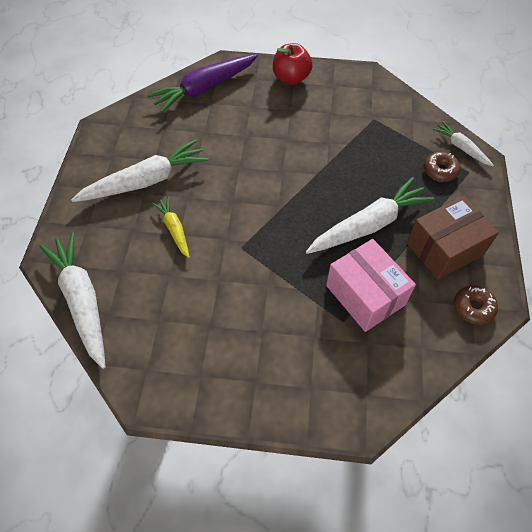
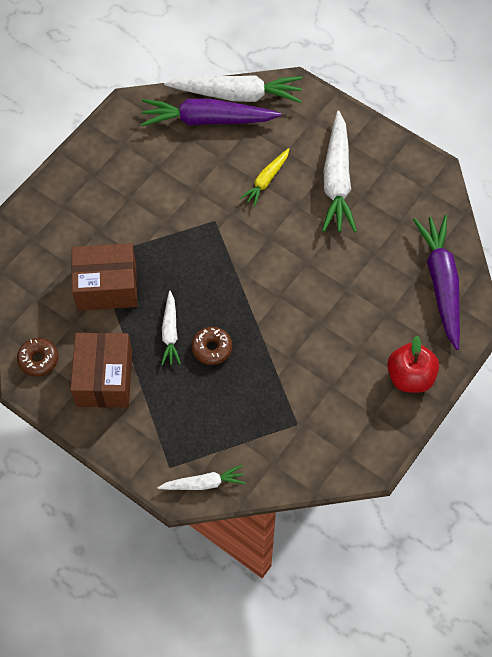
camera: 120 degrees right, 5 degrees up
(128, 311) = (207, 120): none -> purple carrot
(174, 229) = (266, 180): yellow carrot -> yellow carrot turned 120 degrees clockwise
(365, 295) = (107, 286): pink box -> brown box
(369, 225) = (170, 332): white carrot -> white carrot, size x0.54
(440, 170) = (189, 439): brown donut -> brown donut (212, 348)

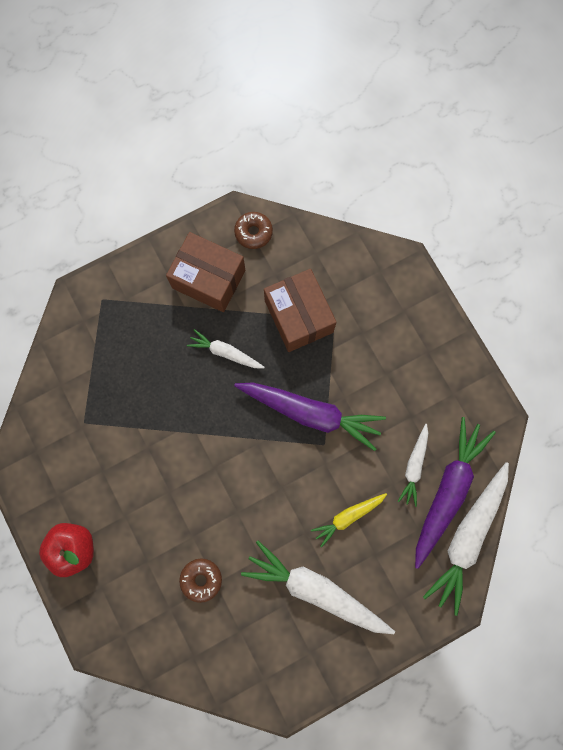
camera: 115 degrees right, 15 degrees up
(107, 286) = (298, 316): brown box -> brown box turned 45 degrees counterclockwise
(203, 483) = (73, 320): white carrot -> white carrot (414, 466)
(212, 348) = (192, 382): brown donut -> brown donut (201, 579)
(266, 180) = (348, 517): yellow carrot -> yellow carrot turned 90 degrees counterclockwise
(441, 283) = (152, 633): purple carrot -> purple carrot (311, 413)

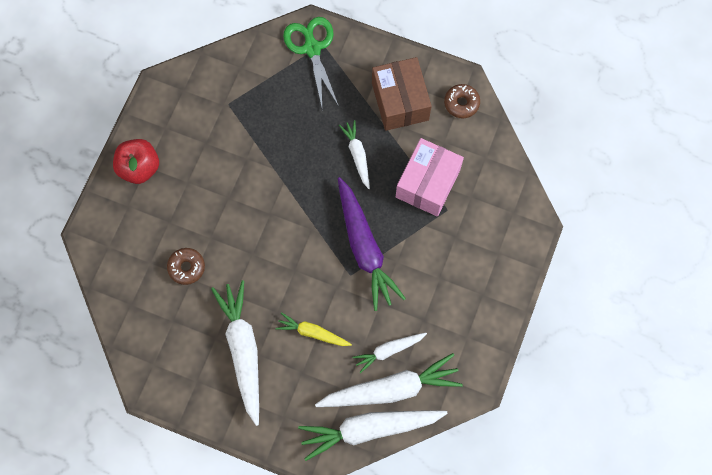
camera: 50 degrees right, 5 degrees down
(96, 310) = (312, 47): none -> green scissors
(298, 316) = (427, 183): brown box -> pink box
(447, 491) = (391, 388): purple carrot -> white carrot

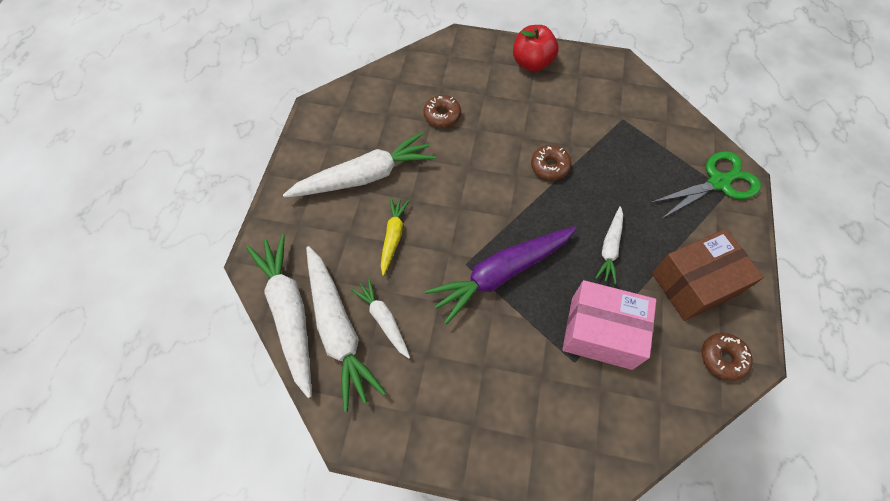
camera: 80 degrees right, 10 degrees down
(267, 182) = (549, 166): none -> brown donut
(357, 155) = (610, 248): white carrot -> white carrot turned 135 degrees clockwise

